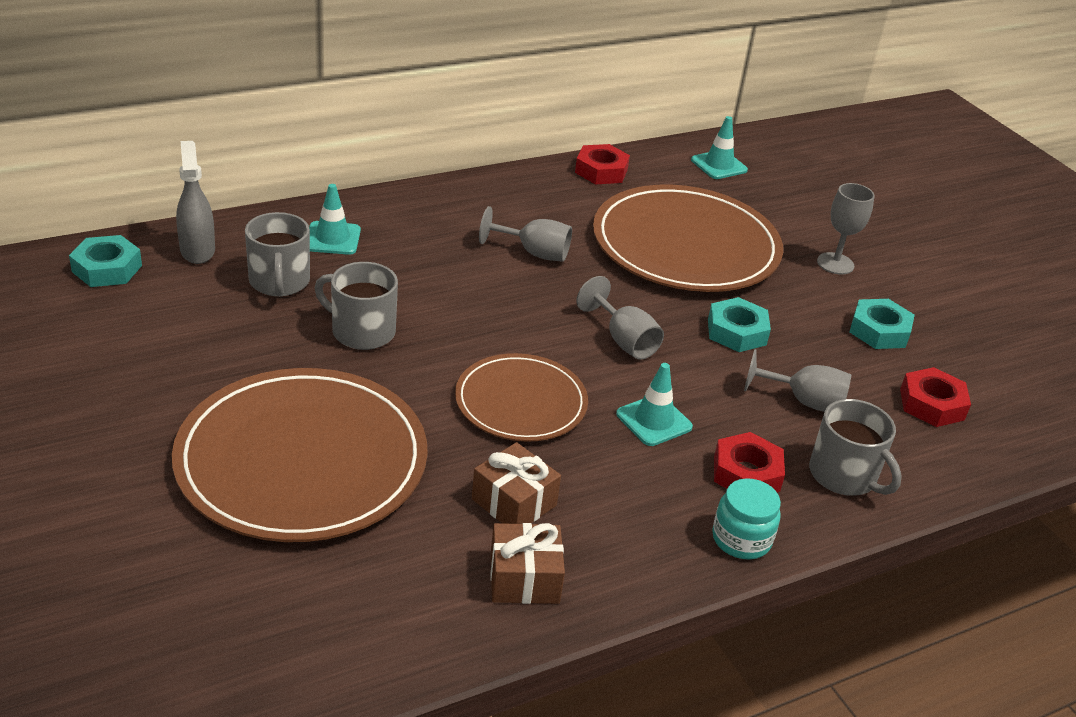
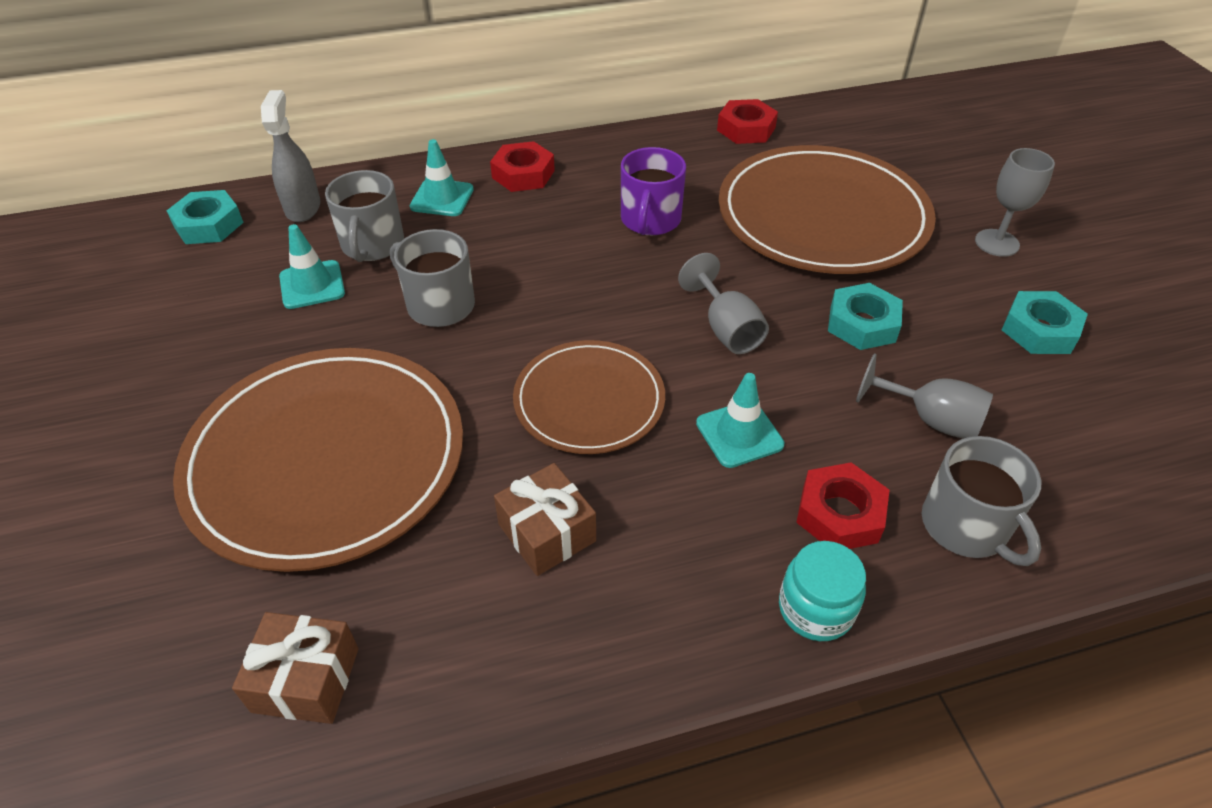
camera: 15 degrees right, 10 degrees up
(524, 578) = (531, 641): brown gift -> brown gift (306, 679)
(534, 253) = (650, 220): grey goblet -> purple mug
(719, 165) = (879, 124): turquoise traffic cone -> turquoise traffic cone (312, 285)
(932, 404) = (1096, 433): red nut -> red nut (523, 174)

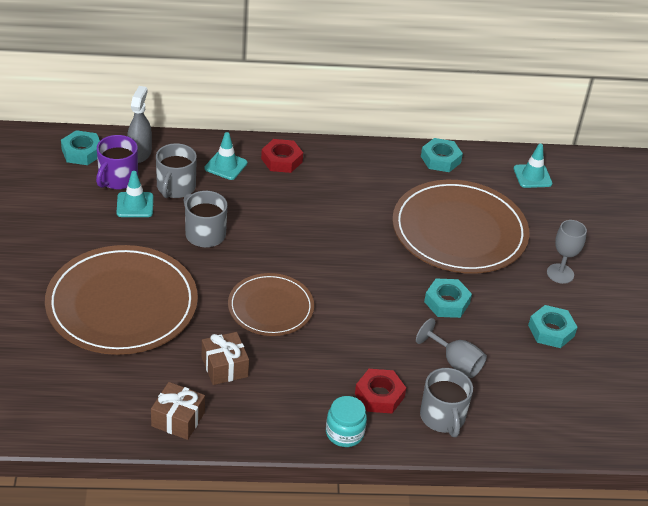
camera: 10 degrees right, 5 degrees down
(306, 679) = (91, 401): brown gift -> brown gift (178, 419)
(650, 220) = (349, 209): purple mug -> purple mug (117, 179)
(726, 329) = (365, 286): grey goblet -> none
(739, 434) = (345, 344): turquoise traffic cone -> turquoise traffic cone (532, 176)
(746, 129) = (440, 159): red nut -> turquoise nut

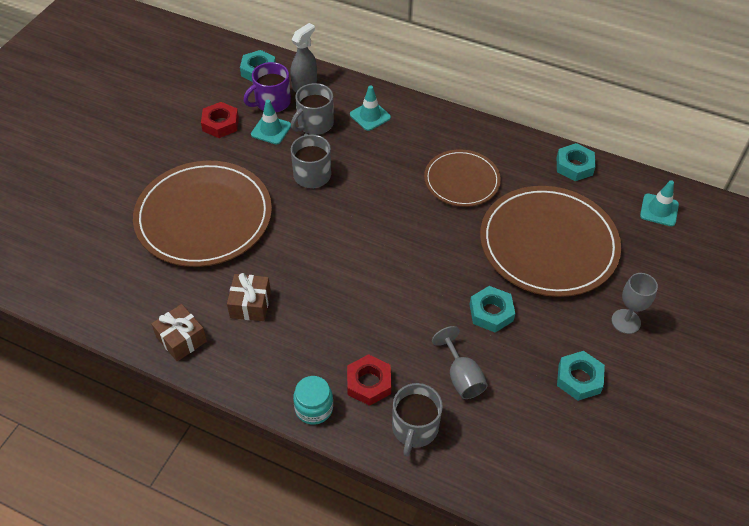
camera: 30 degrees right, 10 degrees up
(270, 307) = (325, 262): brown plate -> brown plate (461, 180)
(281, 160) = (422, 125): red nut -> red nut (220, 124)

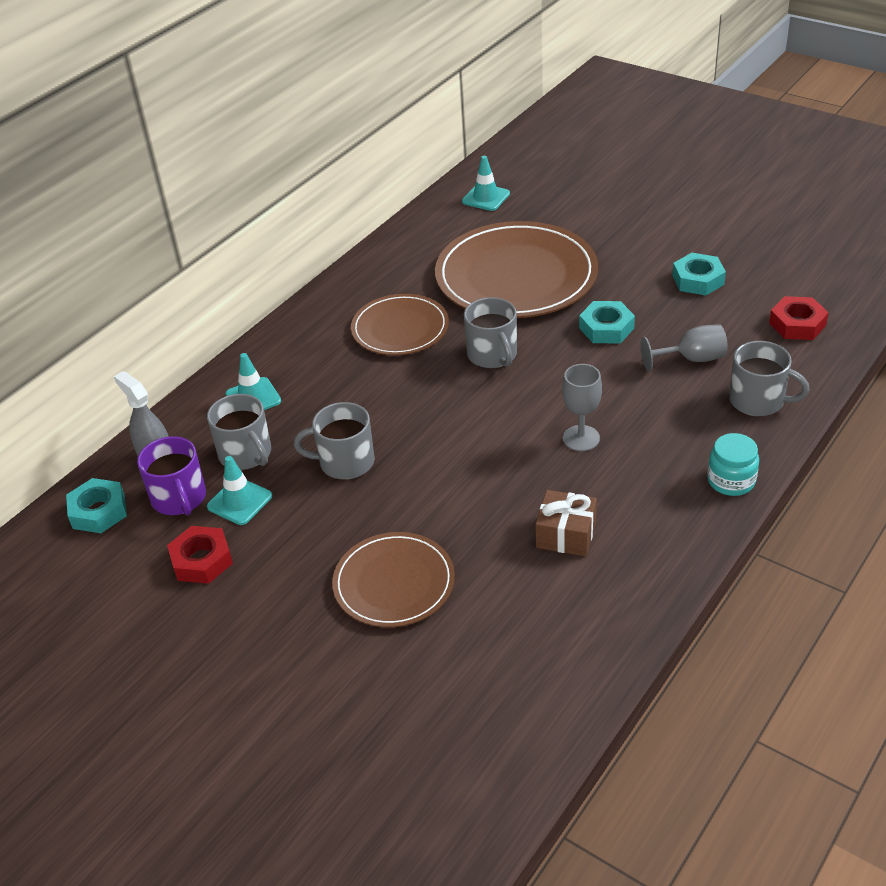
camera: 75 degrees left, 10 degrees down
(181, 339) = (616, 609): brown gift -> none
(204, 217) = (394, 583): brown plate -> brown plate, size x0.58
(369, 383) = (697, 432): red nut -> red nut (797, 324)
(441, 240) = (492, 355): none -> grey mug
(574, 166) = (404, 242): turquoise nut -> none
(626, 321) = (629, 240): grey goblet -> grey goblet (581, 438)

